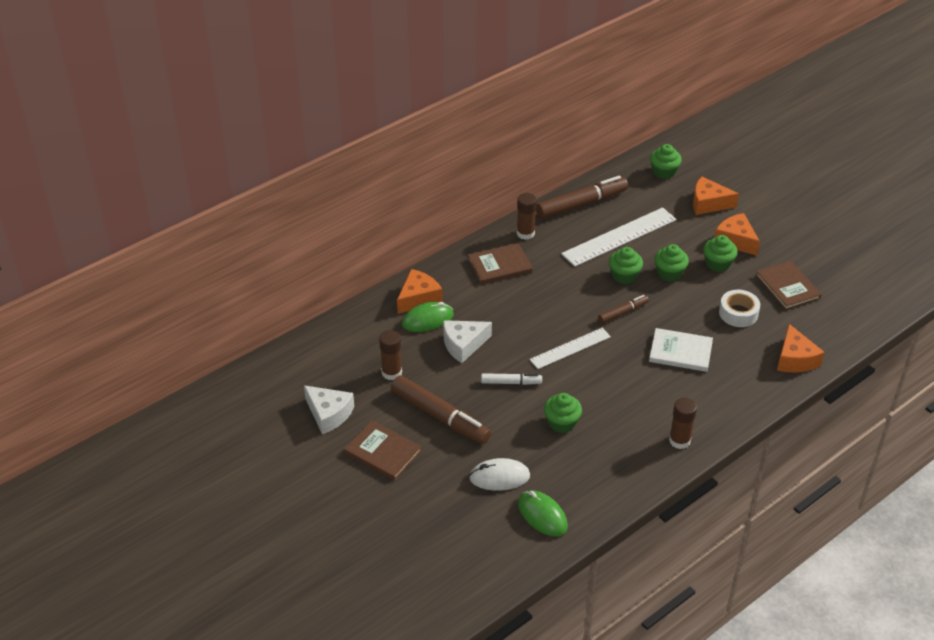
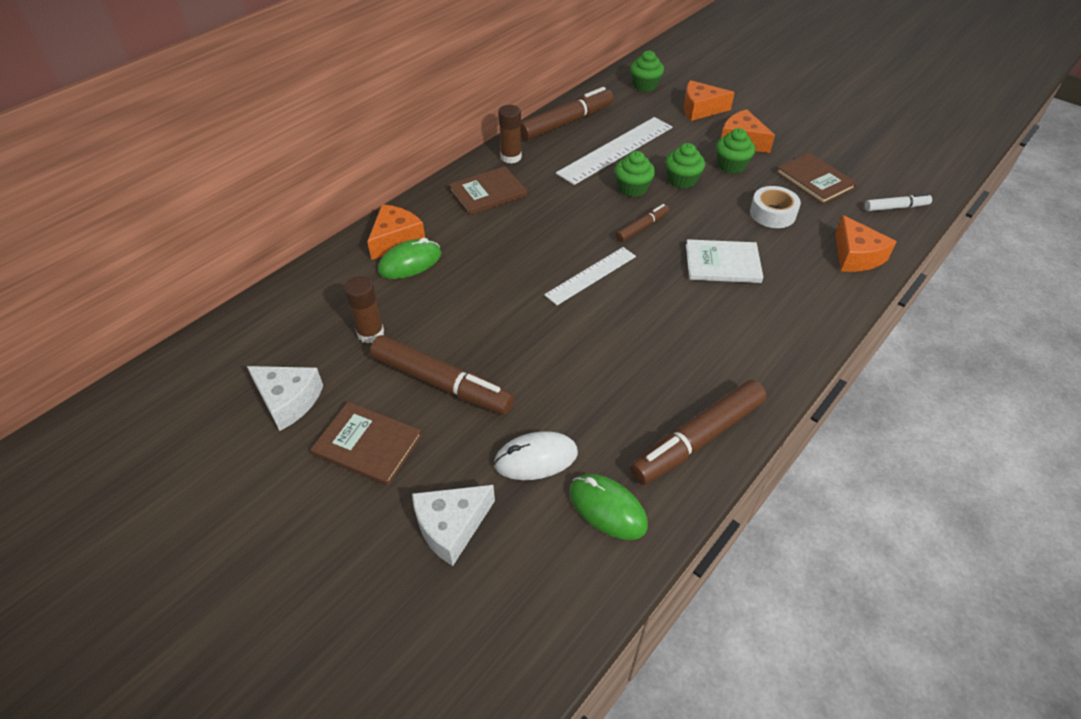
camera: 10 degrees left, 5 degrees up
(463, 345) = (458, 287): white cheese -> white cheese (451, 526)
(511, 382) = (527, 326): white marker -> white marker (896, 207)
(561, 423) = (602, 370): green cupcake -> none
(619, 480) = (697, 439): none -> brown marker
(679, 440) = (758, 373): brown glue stick -> none

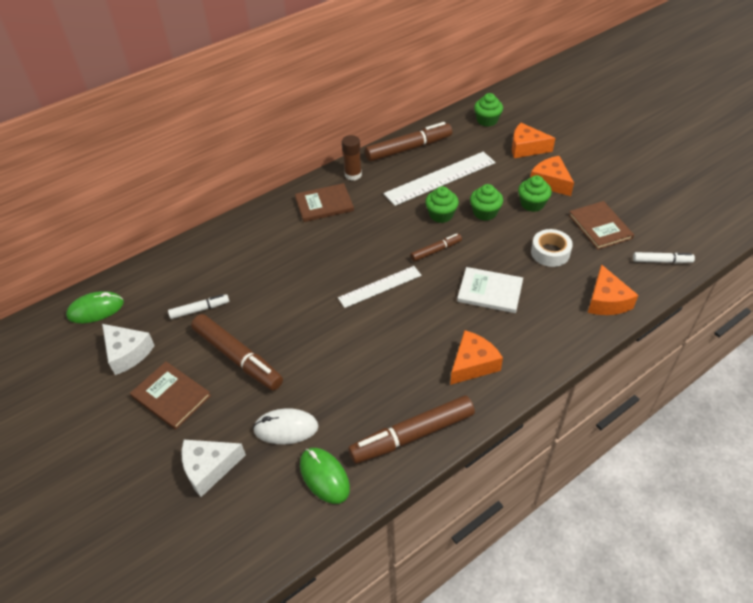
camera: 15 degrees right, 0 degrees up
(370, 333) = (200, 309): brown glue stick -> white marker
(396, 239) = (242, 235): orange cheese -> orange cheese (473, 364)
(410, 262) = (246, 256): green mouse -> green mouse (96, 309)

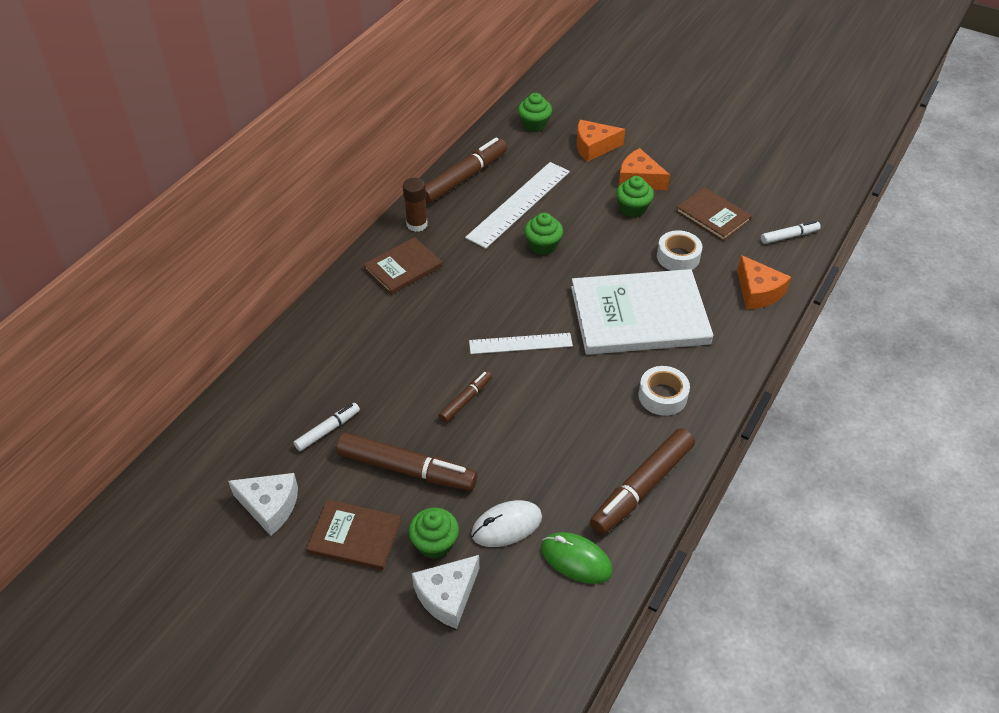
camera: 25 degrees left, 0 degrees up
(96, 309) = (195, 469): green mouse -> none
(380, 286) = (520, 343): white ruler -> white ruler turned 45 degrees clockwise
(436, 250) = (559, 287): brown marker -> brown marker (465, 400)
(473, 364) = (662, 396): orange cheese -> white tape
(485, 212) = (588, 231): green cupcake -> green cupcake (435, 543)
(490, 291) = (639, 315): white book -> white book, size x1.88

